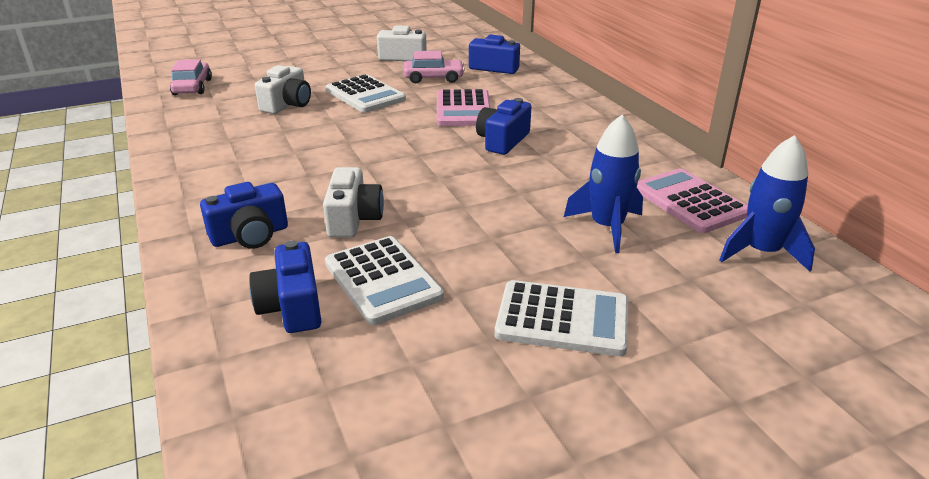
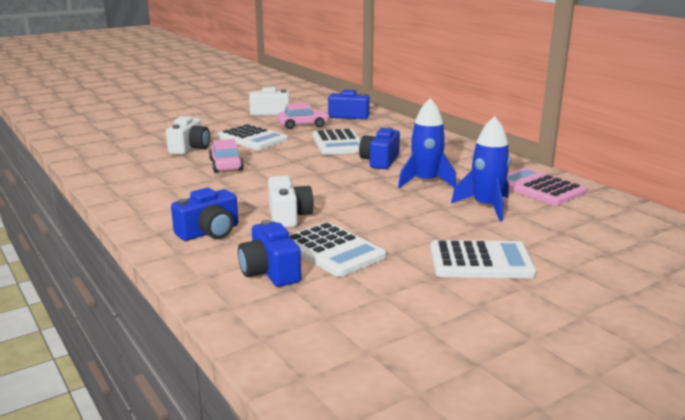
camera: 10 degrees left, 10 degrees down
(192, 87) = (99, 141): pink car -> pink car (226, 165)
(463, 109) = (338, 143): pink calculator -> white calculator
(761, 252) = (603, 213): blue rocket -> blue rocket (425, 182)

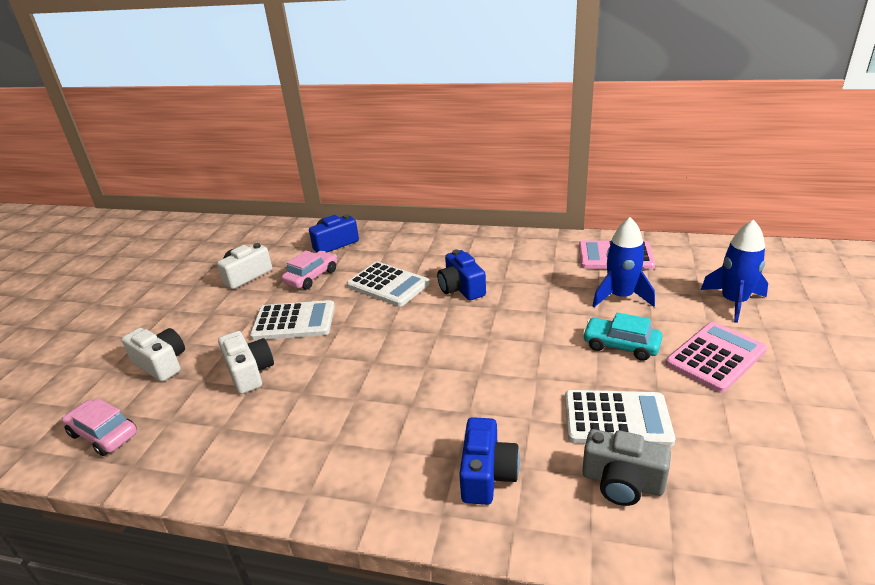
camera: 40 degrees left, 10 degrees up
(226, 165) = (334, 374): pink car -> pink car (103, 434)
(270, 272) = (622, 482): blue camera -> grey camera
(288, 216) = (512, 403): white camera -> white camera (161, 364)
(422, 226) = (621, 345): none -> turquoise car
(425, 182) = (537, 293): blue rocket -> blue rocket (733, 302)
(480, 261) = (715, 357): white calculator -> pink calculator

